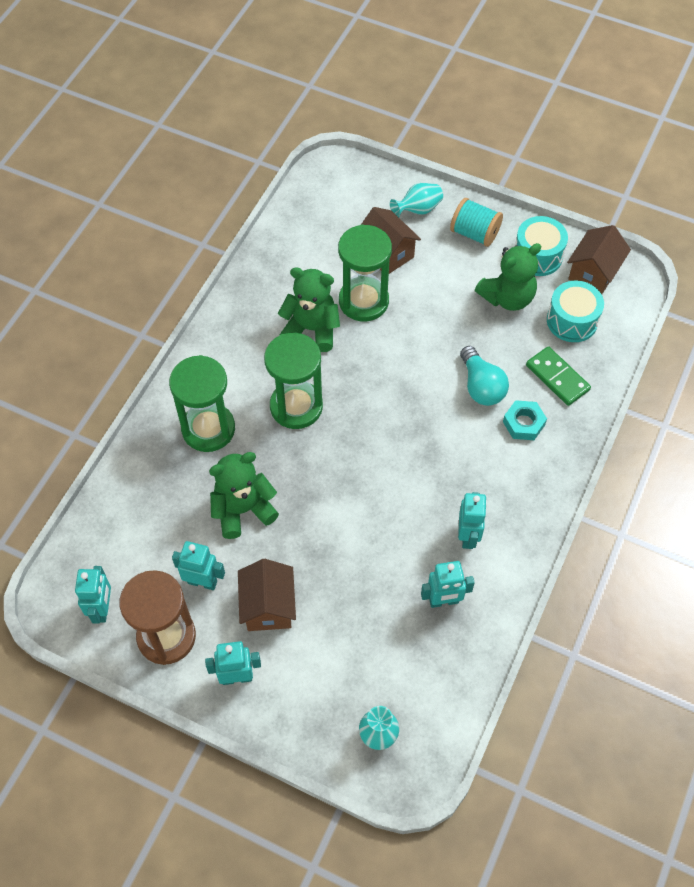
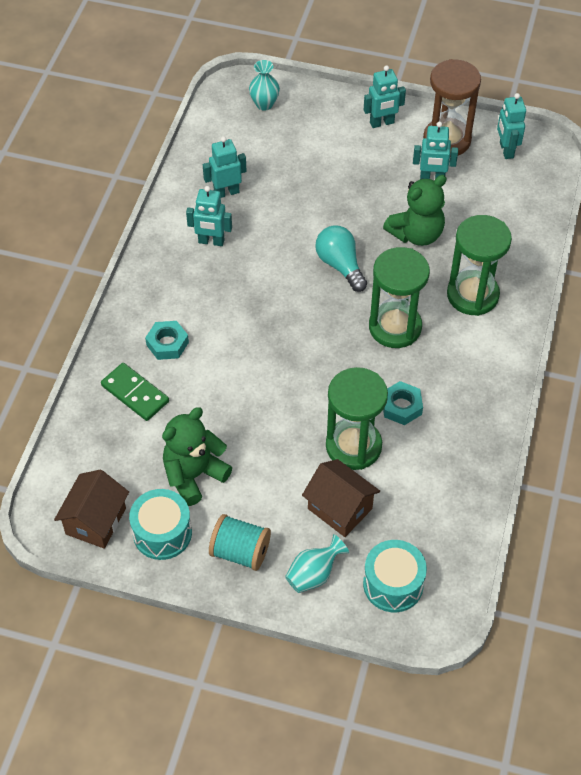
camera: 170 degrees right, 5 degrees down
(268, 606) = (371, 169): brown house -> none
(311, 329) = (401, 406): green teddy bear -> turquoise nut
(468, 536) = (211, 241): turquoise robot -> turquoise robot turned 75 degrees counterclockwise
(481, 386) = (213, 373): turquoise light bulb -> turquoise light bulb (340, 265)
(572, 321) = (120, 458): turquoise drum -> turquoise drum (393, 584)

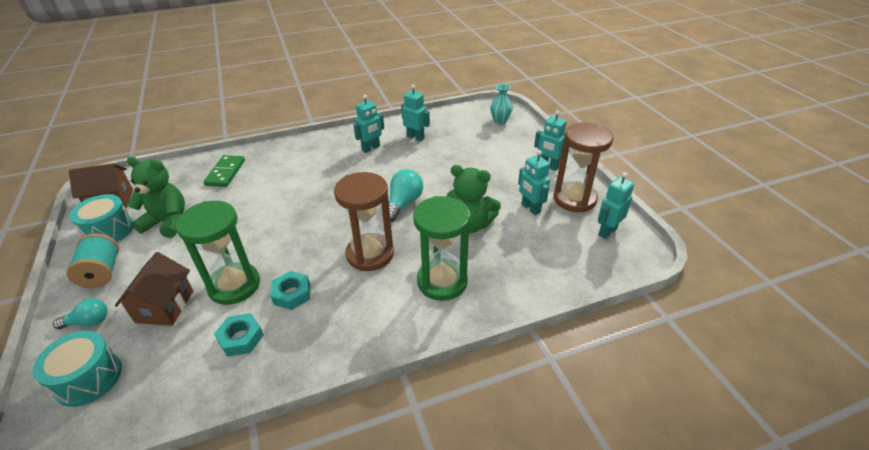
camera: 55 degrees right, 15 degrees down
(167, 344) = (274, 167): turquoise nut -> turquoise nut (241, 338)
(211, 241) = (371, 148): turquoise robot -> turquoise robot turned 105 degrees counterclockwise
(314, 574) = (89, 322): turquoise vase -> turquoise light bulb
(395, 327) = (370, 254): green hourglass -> brown hourglass

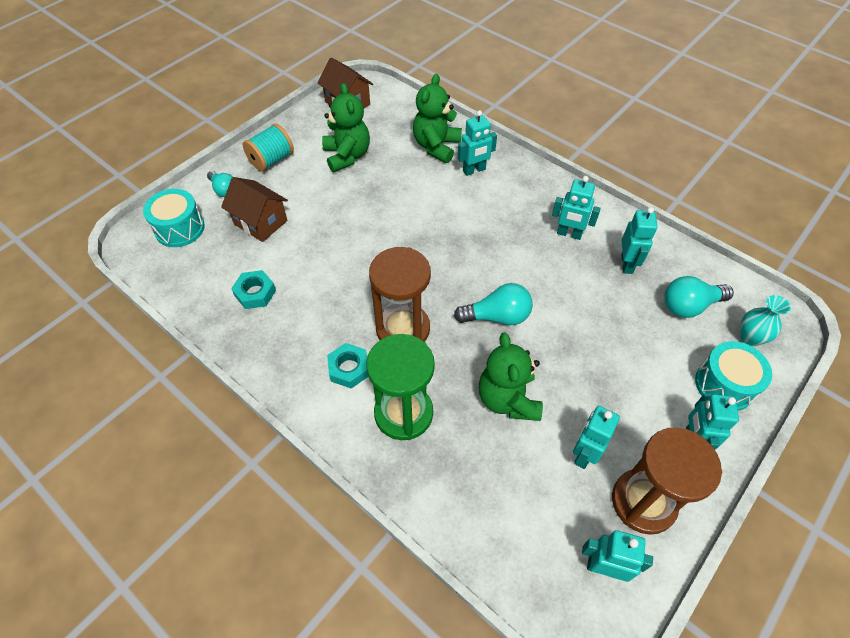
camera: 60 degrees right, 15 degrees up
(109, 231) = (315, 129): turquoise drum -> turquoise drum (724, 385)
(165, 306) = (260, 222): brown house -> brown house turned 60 degrees clockwise
(226, 173) = (436, 146): green domino -> green teddy bear
(234, 285) = (305, 251): green hourglass -> none
(271, 164) = (474, 170): none -> turquoise robot
(292, 294) = (318, 297): turquoise nut -> turquoise nut (349, 368)
(464, 130) = (689, 306): none -> turquoise light bulb

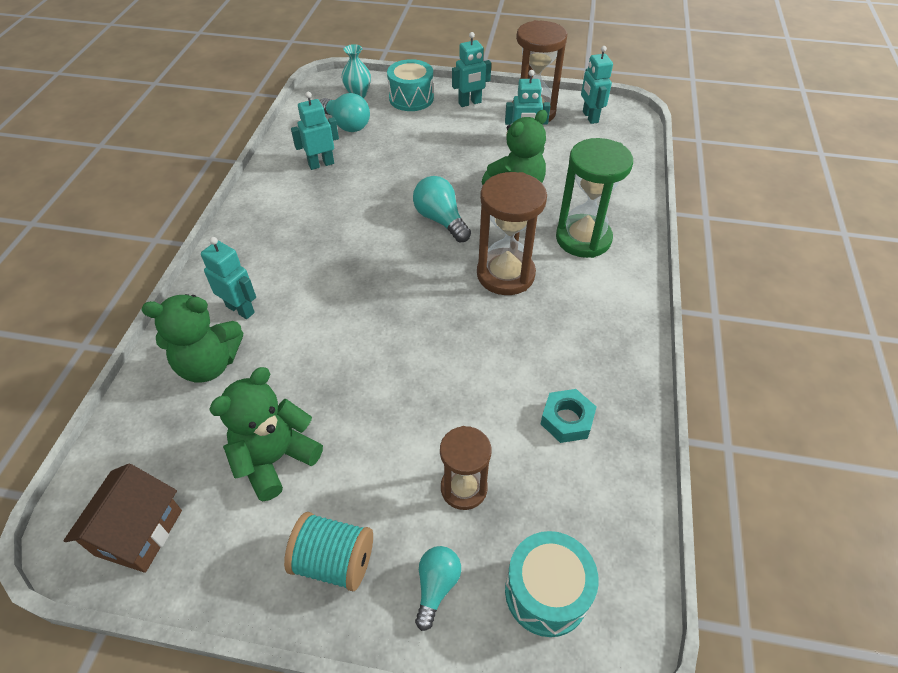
camera: 120 degrees left, 5 degrees down
(260, 222) = (464, 488): brown house -> brown hourglass
(349, 368) = (578, 291): turquoise nut -> none
(569, 234) = (304, 207): turquoise robot -> none

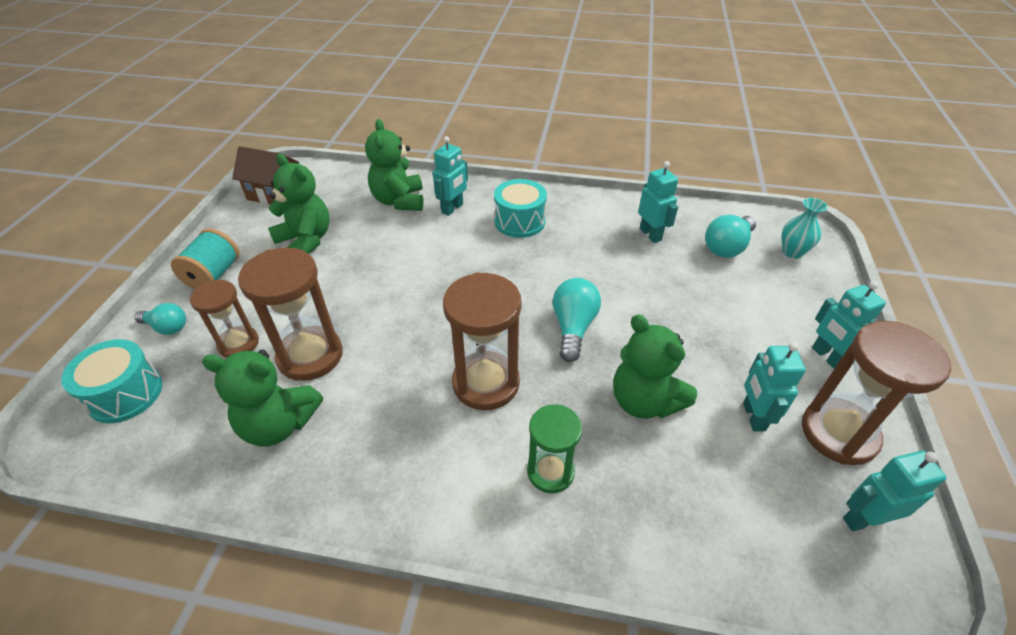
camera: 90 degrees right, 5 degrees down
(411, 98) = (808, 297): turquoise drum -> turquoise drum (519, 221)
(440, 220) = (573, 327): turquoise light bulb -> turquoise light bulb turned 45 degrees counterclockwise
(479, 411) = (310, 356): none -> brown hourglass
(567, 420) = (279, 424): turquoise nut -> green teddy bear
(583, 239) = (550, 471): green hourglass -> green hourglass, size x0.62

